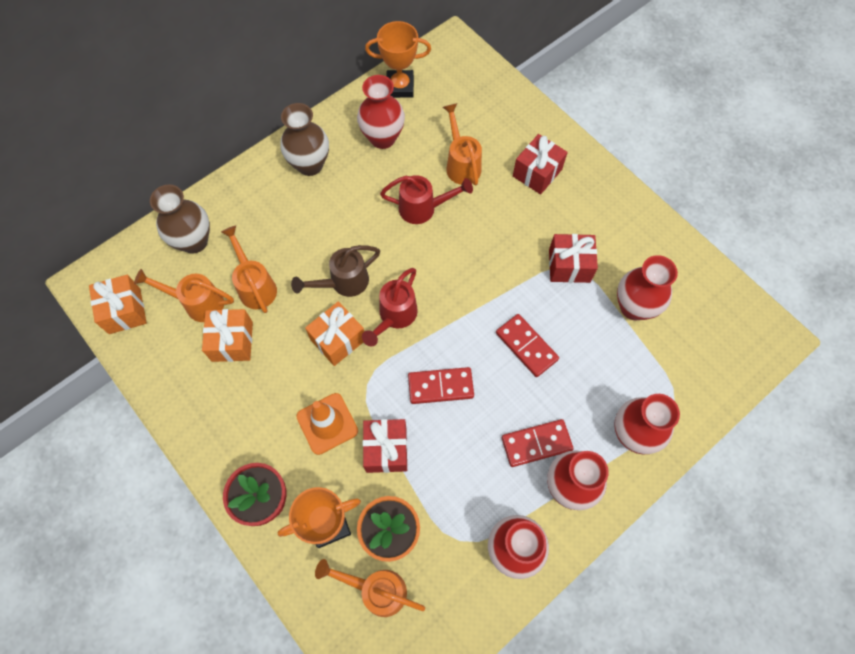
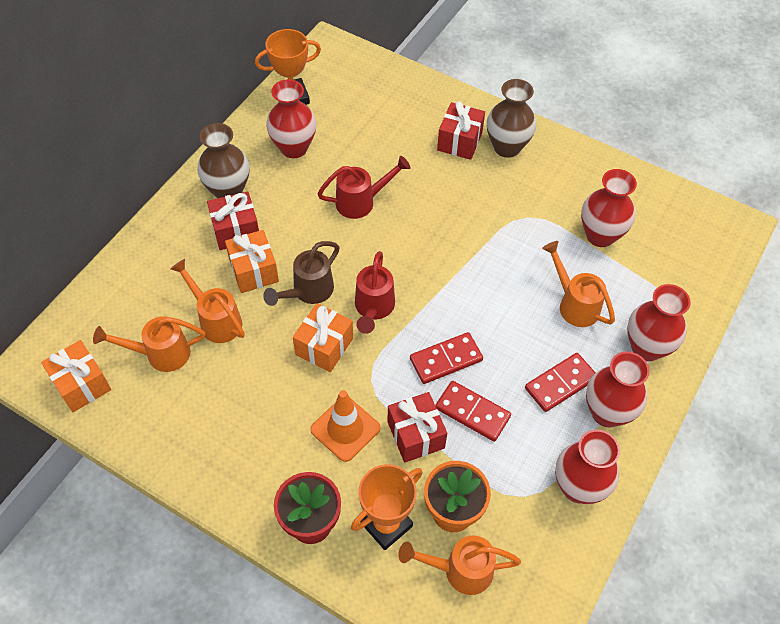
camera: 20 degrees left, 10 degrees down
(194, 241) = (132, 295): brown vase -> brown vase (507, 147)
(232, 341) = (213, 380): orange gift -> orange gift (254, 271)
(461, 164) = (382, 152): orange watering can -> orange watering can (574, 303)
(526, 346) = (514, 298): red domino -> red domino (472, 412)
(569, 266) = (524, 215): red gift -> red gift (236, 231)

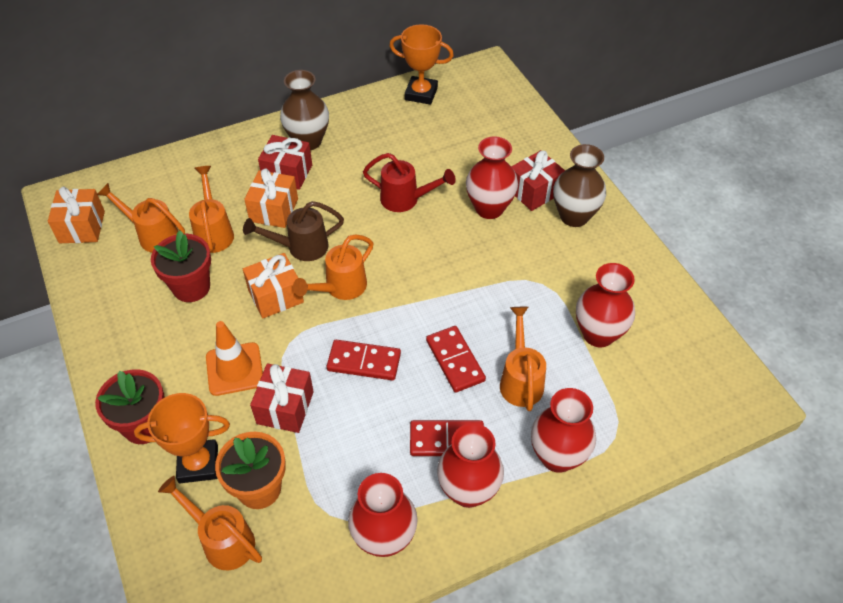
camera: 35 degrees right, 5 degrees down
(241, 381) = (191, 287): none -> red flower pot
(294, 148) = (388, 132): red vase -> red vase (489, 208)
(373, 309) = (340, 288): red watering can -> orange watering can
(472, 412) = (348, 418): red domino -> red domino (455, 360)

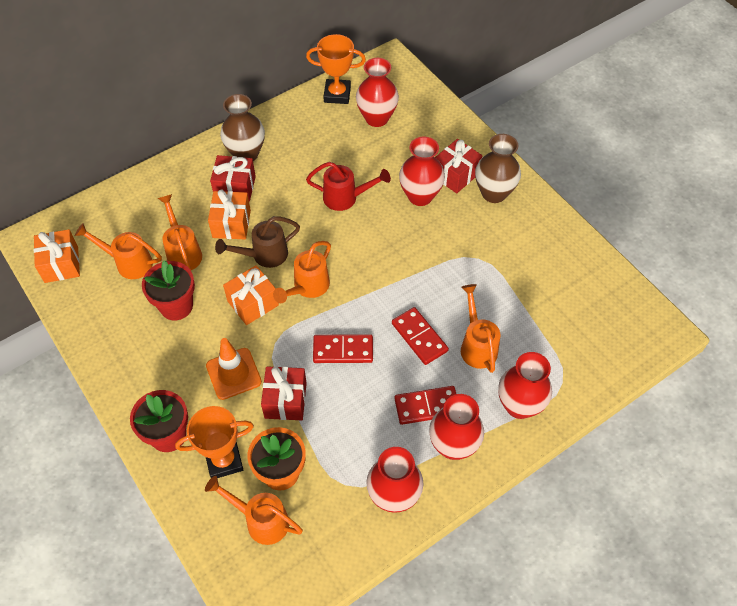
camera: 10 degrees left, 5 degrees up
(598, 334) = (533, 296): red vase -> red vase (376, 118)

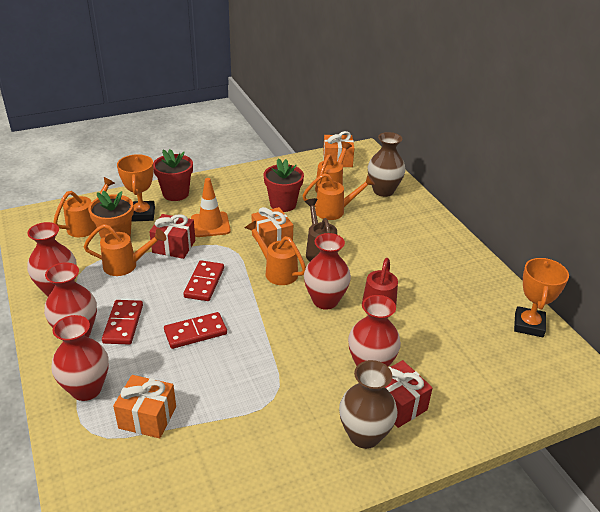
camera: 100 degrees right, 20 degrees down
(231, 224) = (358, 237): orange gift -> orange gift (147, 417)
(235, 187) = (400, 243): red gift -> none
(246, 154) = (441, 253): brown vase -> brown vase (383, 191)
(376, 118) = (492, 351): red vase -> red vase (325, 300)
(477, 345) = (168, 372): orange watering can -> orange watering can (126, 265)

